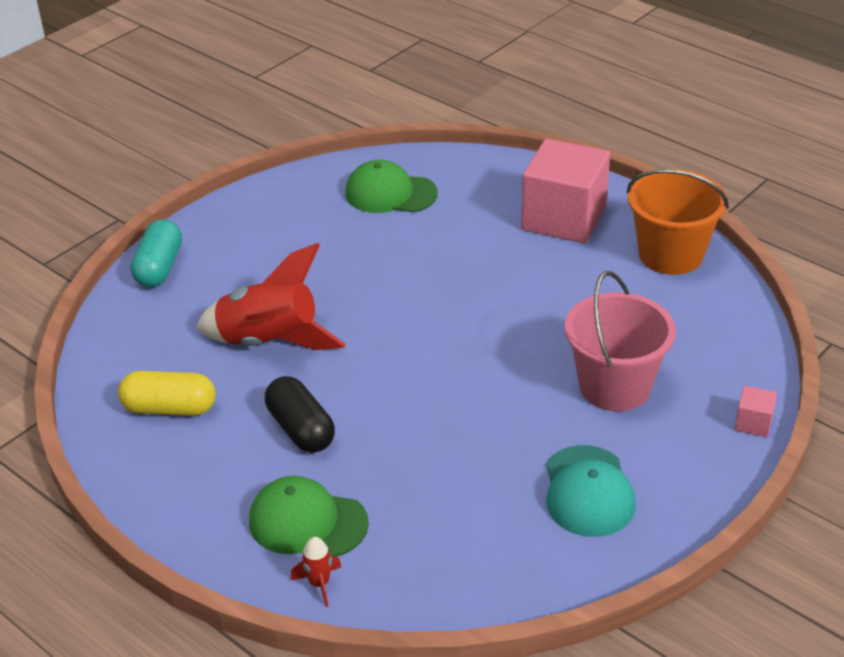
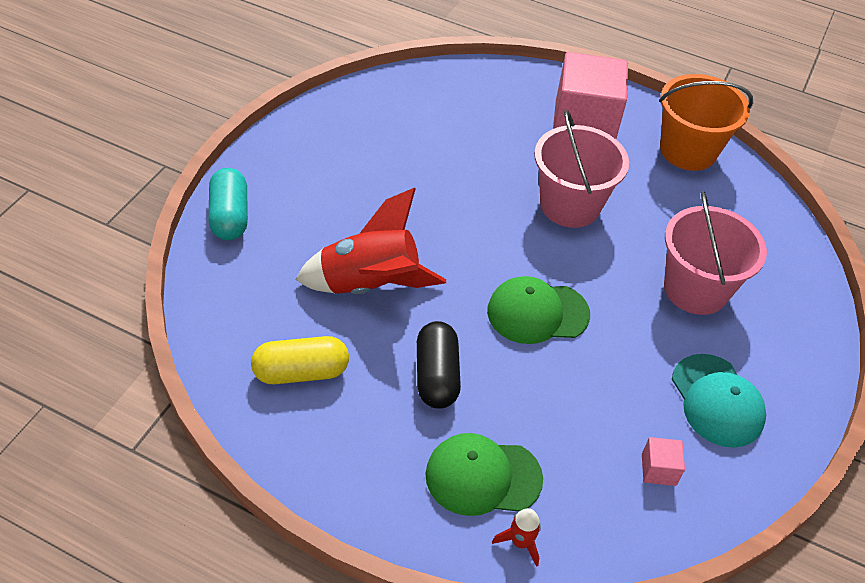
camera: 20 degrees left, 10 degrees up
(301, 429) = (437, 376): black capsule -> black capsule turned 45 degrees clockwise
(390, 193) = (420, 113): green cap -> green cap (537, 313)
(511, 293) = (570, 205): none -> pink bucket
(753, 423) = (822, 310): pink cube -> pink cube (658, 469)

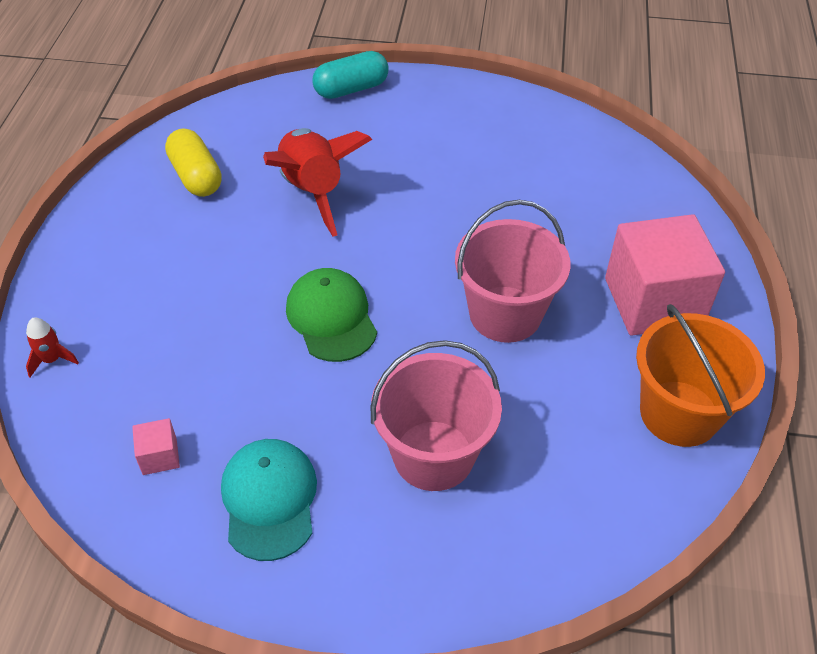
camera: 75 degrees right, 0 degrees up
(437, 376) = (222, 261): black capsule -> none
(482, 477) = (117, 318): green cap -> none
(717, 401) = (269, 500): turquoise cap -> turquoise cap turned 120 degrees clockwise

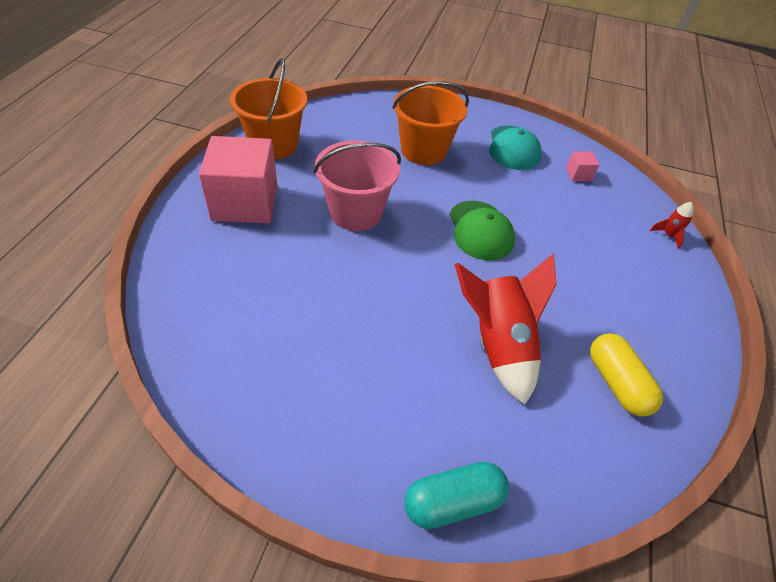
camera: 175 degrees left, 0 degrees up
(433, 455) = (423, 150): pink bucket -> orange bucket

